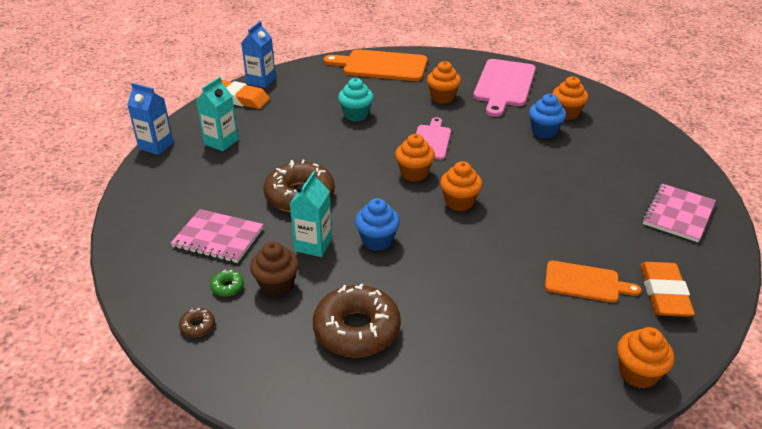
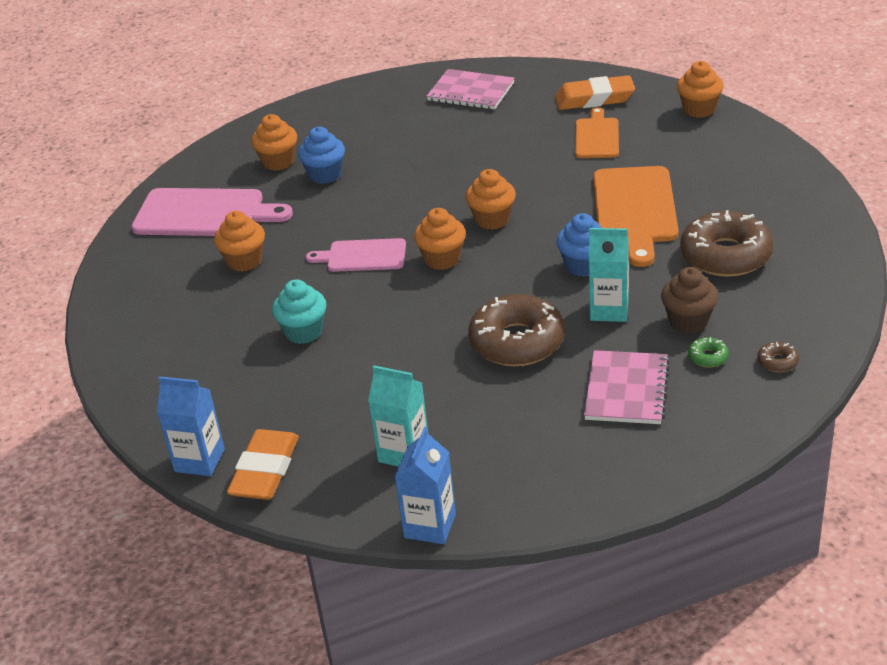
camera: 95 degrees left, 0 degrees up
(381, 66) = (143, 334): orange cutting board -> orange cutting board (635, 210)

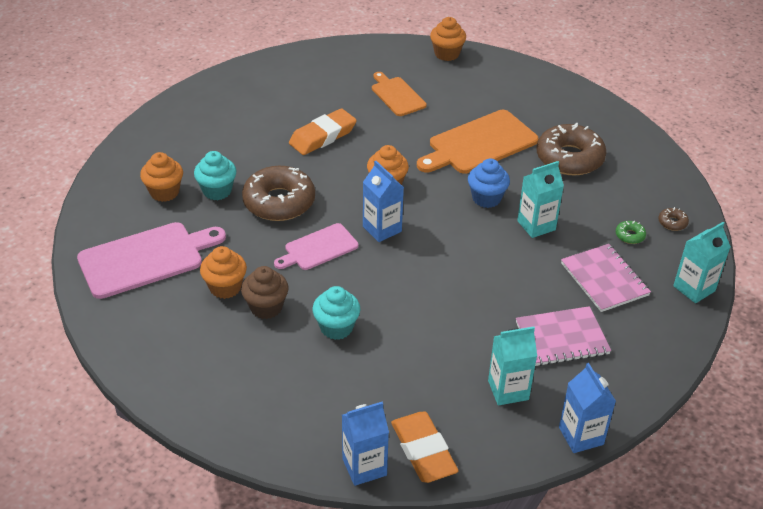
camera: 40 degrees left, 5 degrees up
(325, 175) = (217, 191): blue cupcake -> turquoise cupcake
(442, 259) = (382, 229): orange cupcake -> blue carton
(471, 92) = (265, 85): pink notebook -> pink notebook (562, 338)
(517, 342) = (499, 273): brown donut -> brown donut (279, 202)
(594, 99) = (365, 66): orange eraser -> orange eraser (323, 136)
(635, 210) = (479, 144): orange cutting board -> orange cutting board turned 90 degrees clockwise
(688, 321) = (593, 214): brown cupcake -> brown cupcake (266, 307)
(724, 438) = (694, 288): none -> turquoise carton

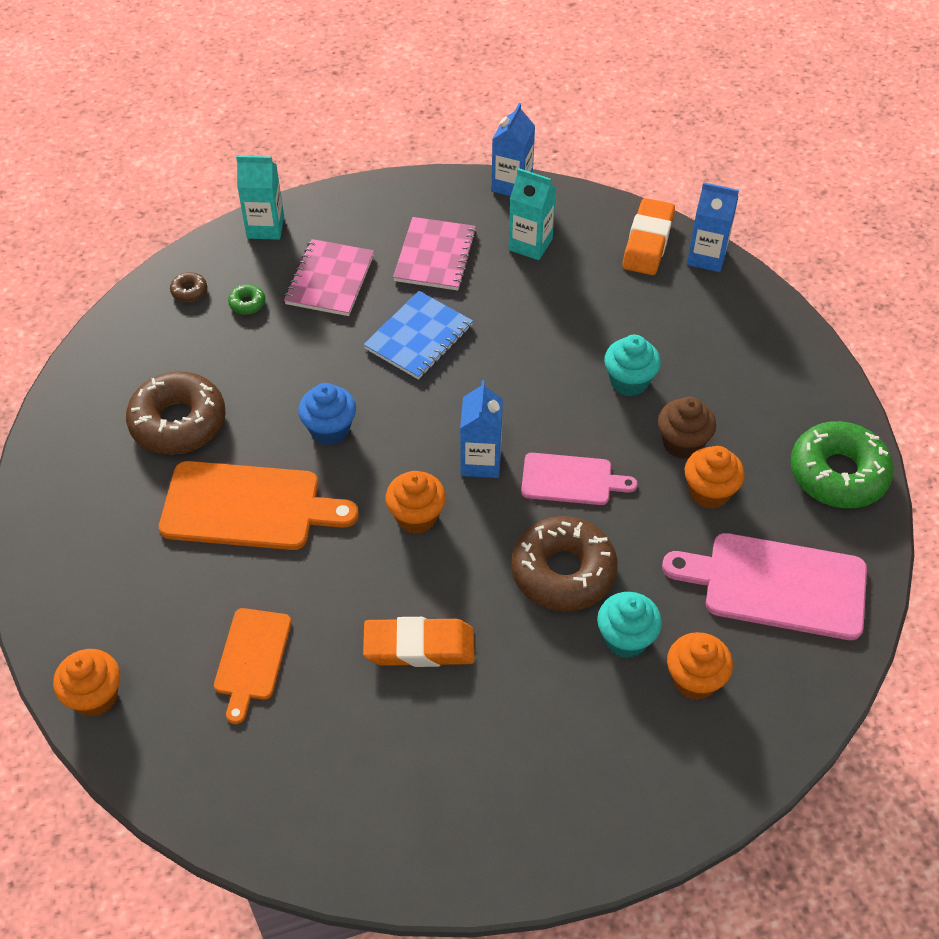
camera: 140 degrees left, 10 degrees up
(144, 346) = (838, 474): none -> green donut
(502, 276) = (418, 337): none -> blue notebook
(536, 225) = (320, 368): turquoise carton -> none
(562, 338) = (435, 256): pink notebook -> pink notebook turned 75 degrees clockwise

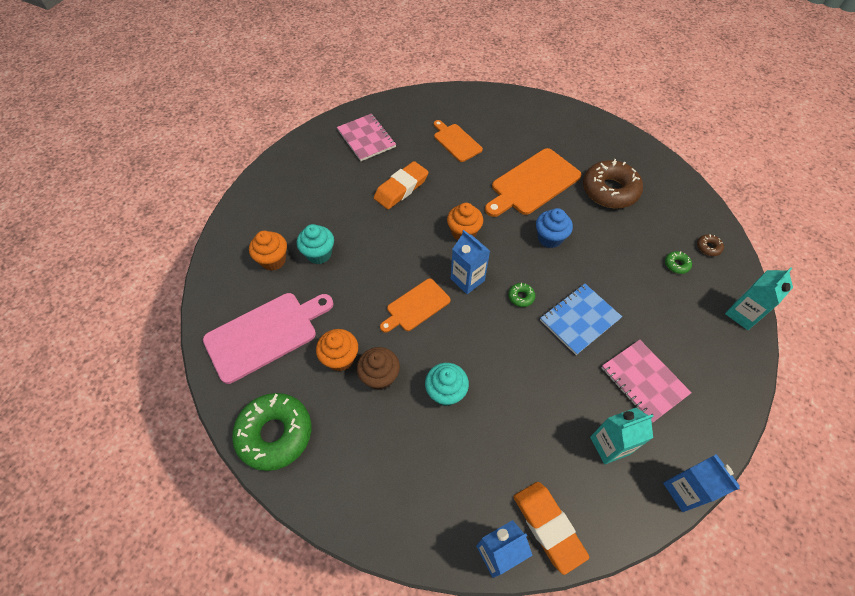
camera: 135 degrees right, 5 degrees up
(95, 696) = (489, 97): orange cupcake -> none
(330, 280) = (666, 313): pink notebook -> pink notebook (366, 138)
(418, 337) = (579, 319): blue notebook -> blue notebook turned 60 degrees clockwise
(447, 400) = (521, 297): none -> green donut
(563, 572) = (374, 260): brown donut -> none
(571, 480) = (416, 306): pink cutting board -> orange cutting board

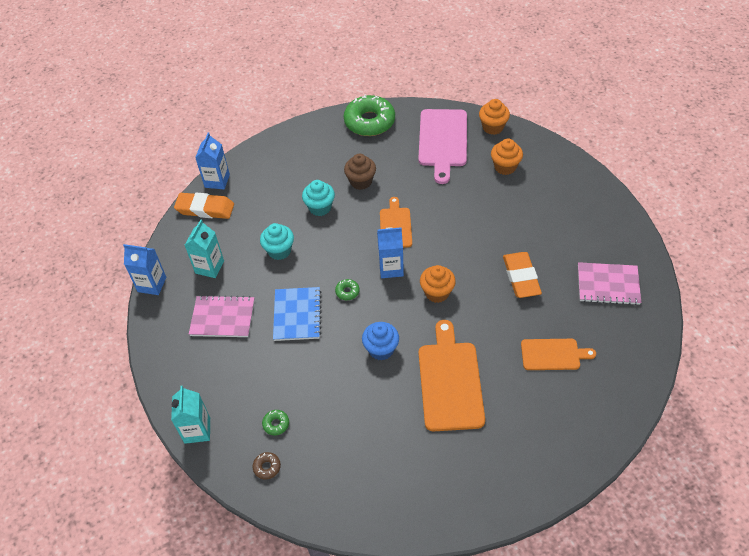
camera: 130 degrees right, 5 degrees down
(319, 254) = (490, 194): turquoise cupcake -> turquoise cupcake (279, 251)
(340, 358) = (391, 169): orange cupcake -> orange cupcake (493, 127)
(610, 190) = (391, 441): brown donut -> none

